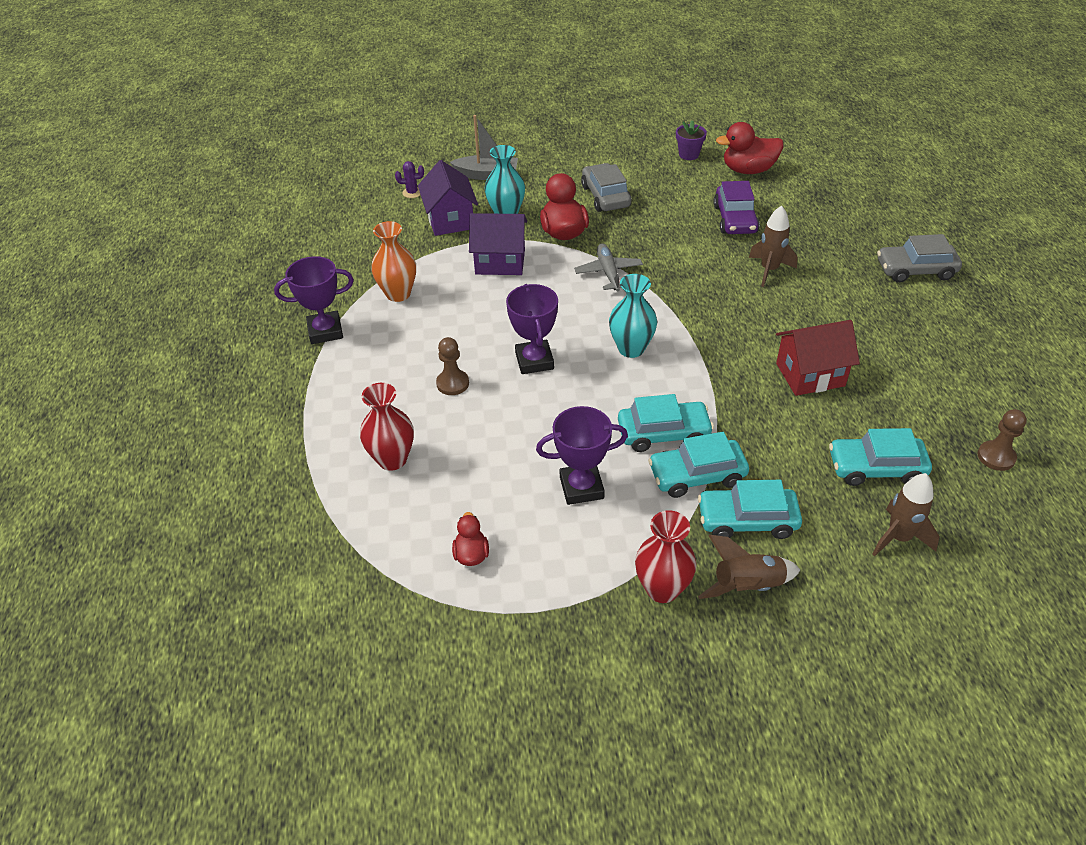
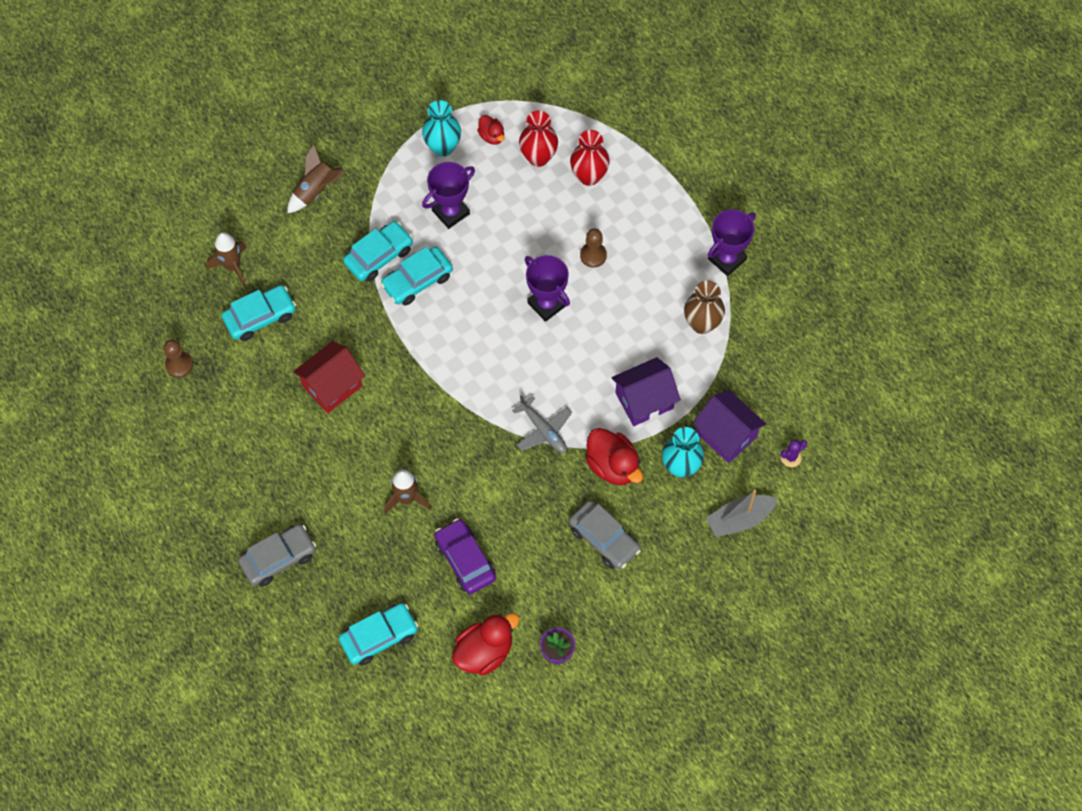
camera: 150 degrees right, 20 degrees up
(398, 294) = (702, 323): orange vase -> brown vase
(631, 349) = (480, 350): turquoise vase -> turquoise vase (443, 147)
(662, 589) = (365, 166): red vase -> red vase (538, 157)
(747, 520) = (332, 236): turquoise car -> turquoise car (379, 637)

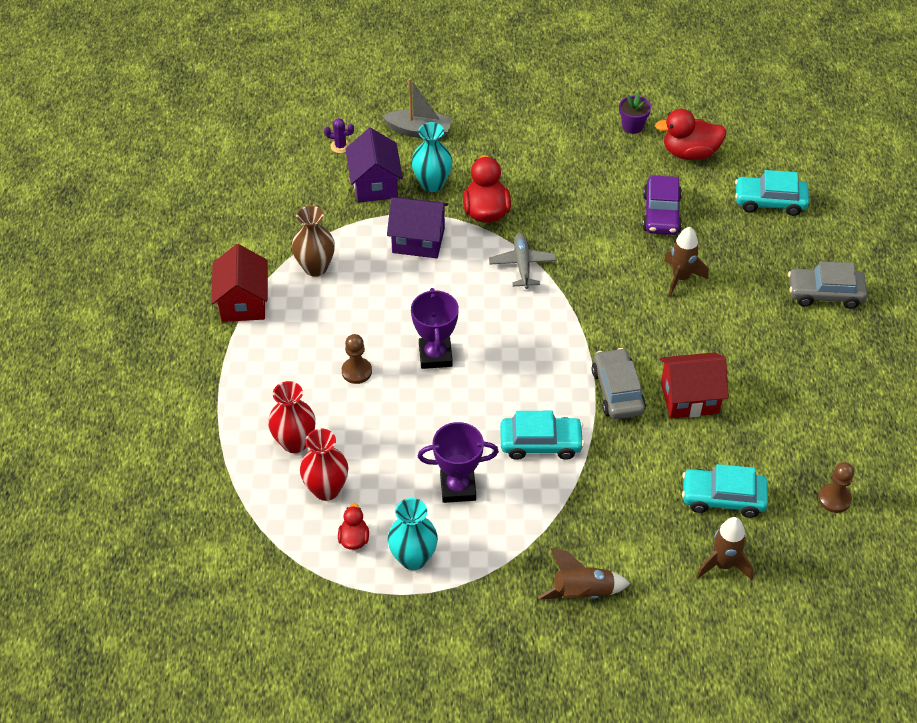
camera: 145 degrees left, 15 degrees down
(379, 256) = (562, 487): turquoise car -> none
(604, 539) = (536, 171): grey car -> grey car (617, 391)
(727, 259) = (243, 302): purple trophy -> red house

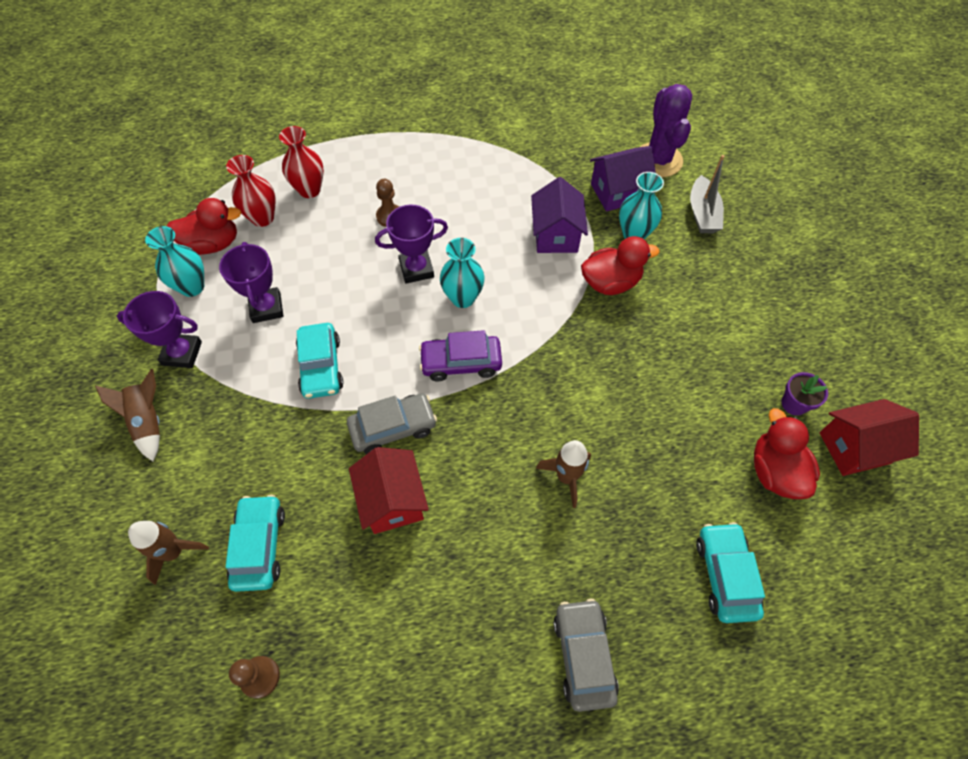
camera: 80 degrees right, 10 degrees up
(243, 302) = (453, 132): red house -> red house (854, 448)
(315, 267) = (503, 169): brown vase -> none
(340, 146) = (658, 160): purple cactus -> purple cactus, size x2.49
(354, 539) = (213, 244): red duck -> red duck, size x1.80
(480, 323) = (463, 298): none -> turquoise vase
(502, 565) = (182, 353): none -> purple trophy
(522, 264) = (547, 322): grey plane -> none
(661, 214) = (661, 448): purple car -> purple car (461, 362)

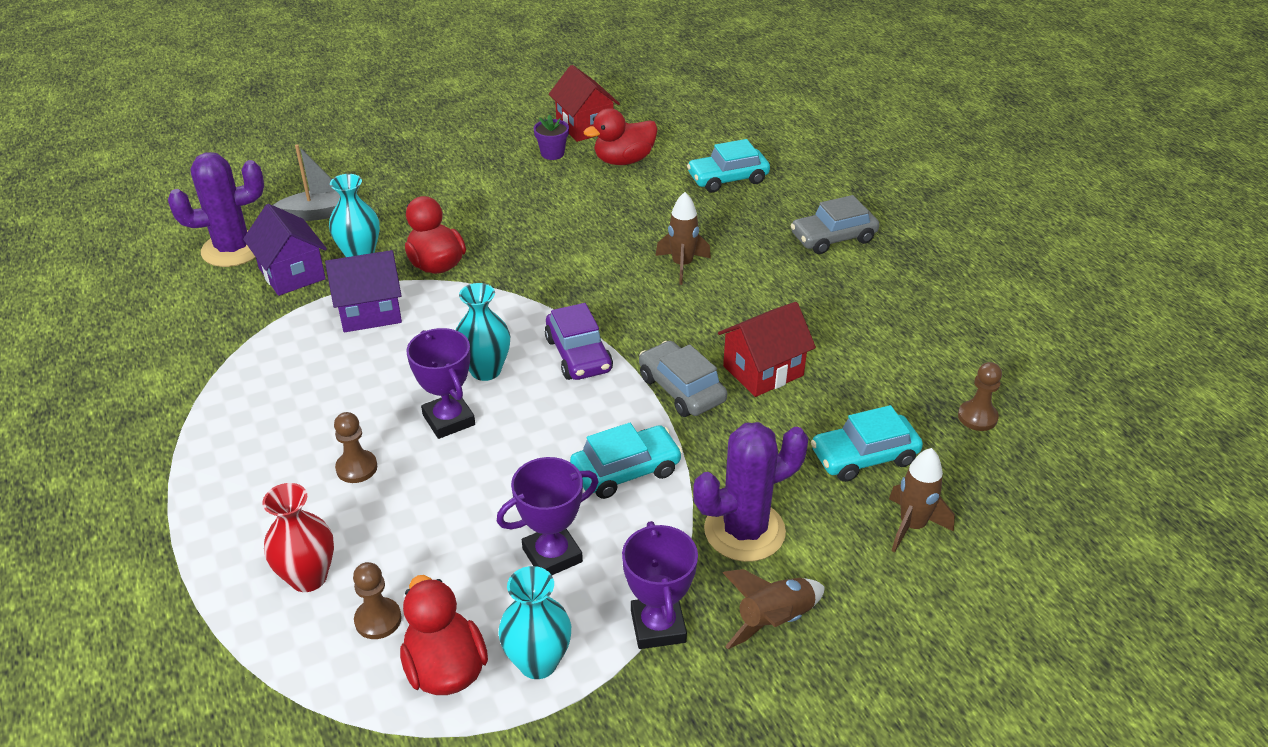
camera: 105 degrees left, 20 degrees down
(230, 428) = (744, 531): none -> purple cactus
(262, 218) = (378, 620): red vase -> brown pawn

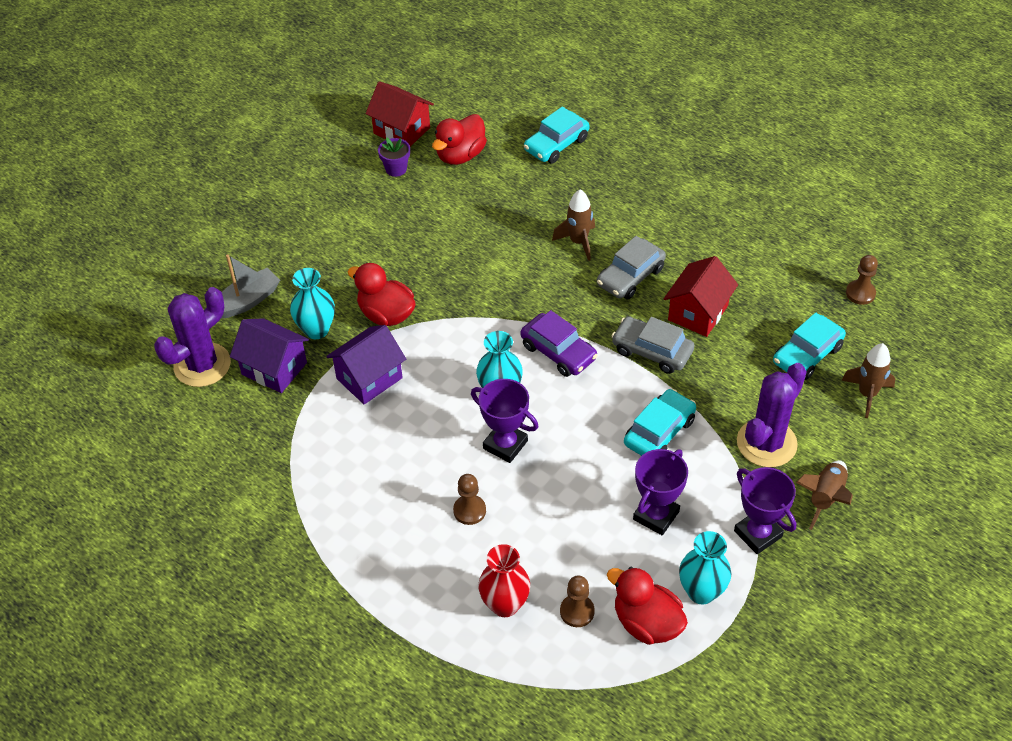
camera: 25 degrees left, 10 degrees up
(833, 238) = (672, 174): grey car -> grey car (630, 276)

